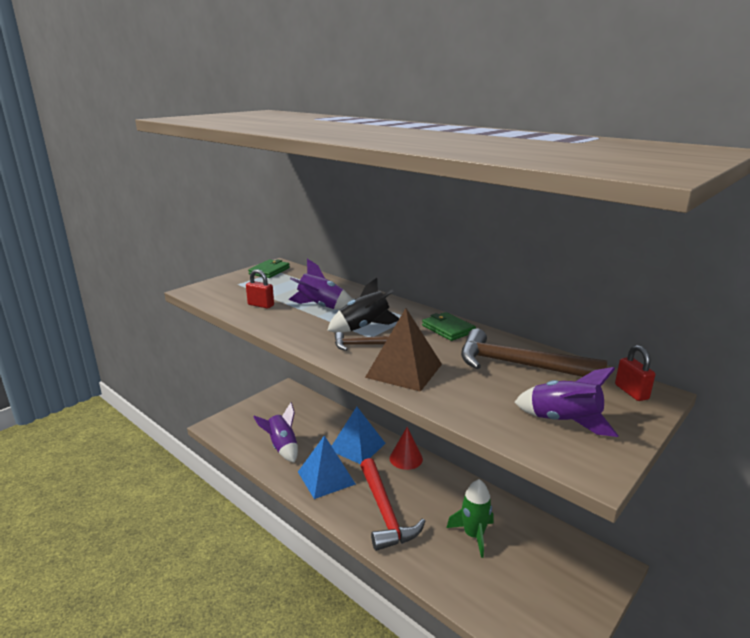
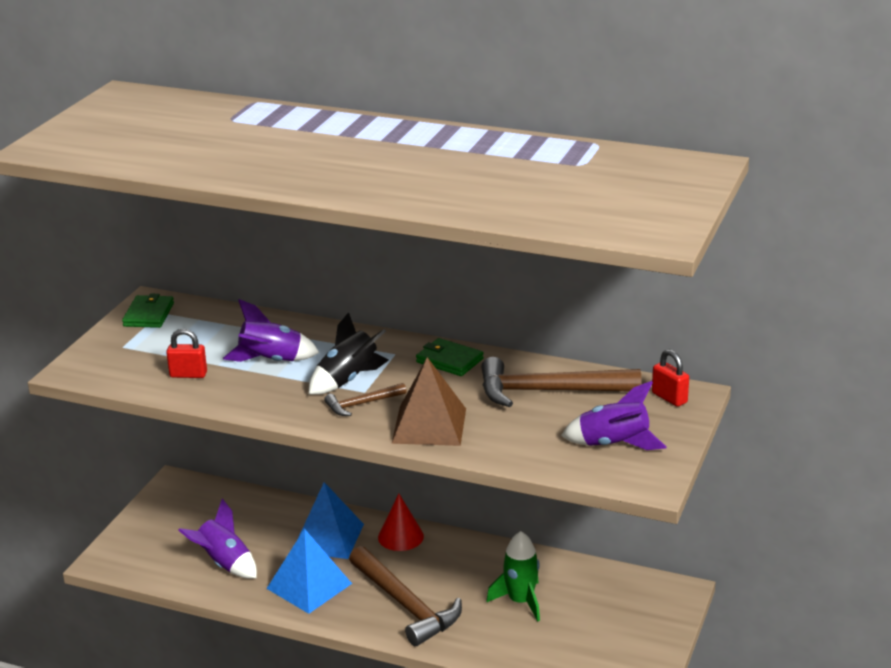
camera: 20 degrees left, 5 degrees up
(384, 512) = (405, 605): red hammer -> brown hammer

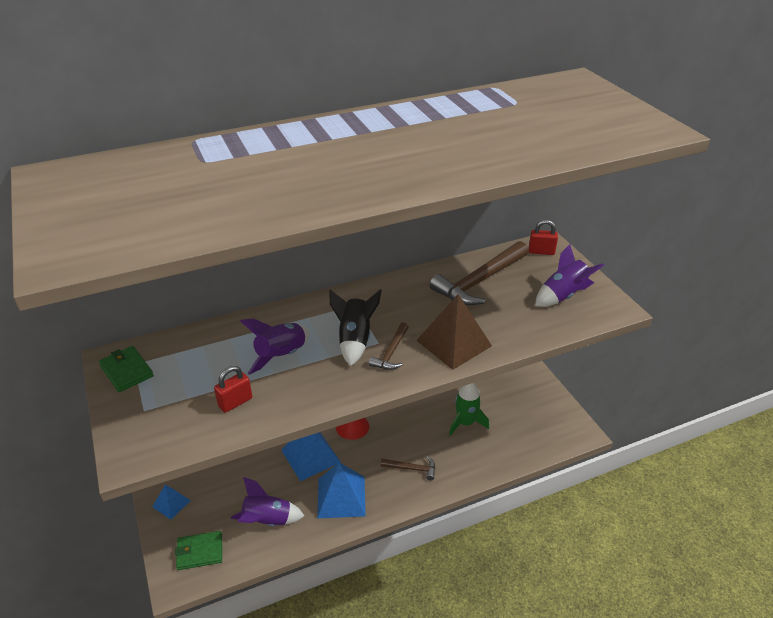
camera: 45 degrees left, 10 degrees up
(169, 504) = (171, 503): none -> blue pyramid
(405, 605) = (412, 469): brown hammer -> brown hammer, size x0.50
(449, 360) = (394, 291): green wallet -> green wallet (199, 552)

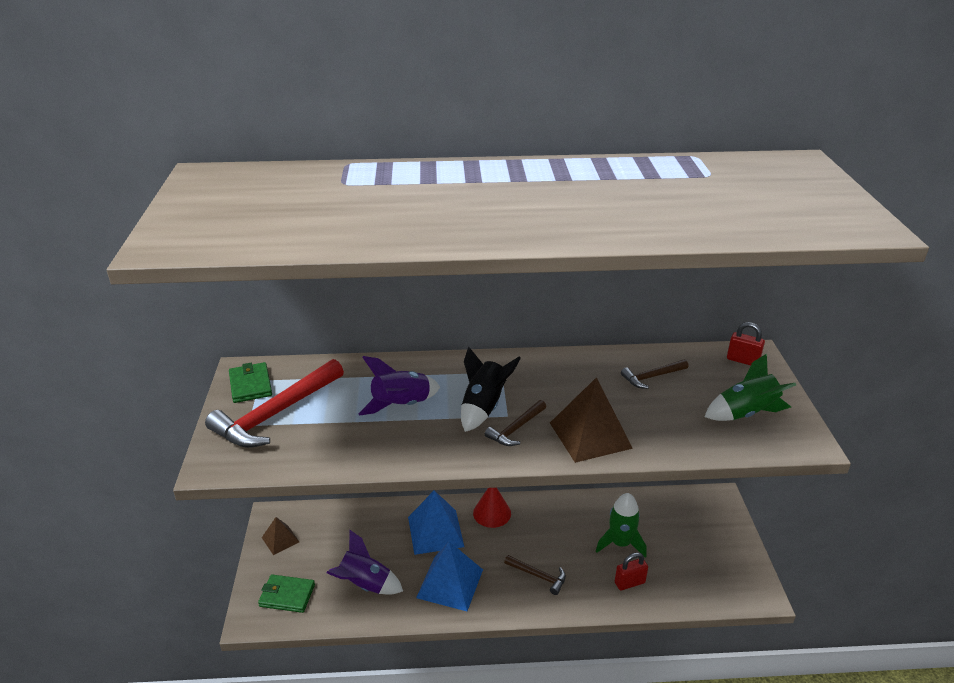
camera: 20 degrees right, 5 degrees down
(166, 392) = (275, 414): none -> red hammer
(171, 503) = (280, 539): blue pyramid -> brown pyramid
(235, 402) = (335, 439): red padlock -> red padlock (629, 583)
(479, 281) = (652, 377): brown hammer -> brown hammer, size x0.50
(563, 295) = (746, 413): purple rocket -> green rocket

